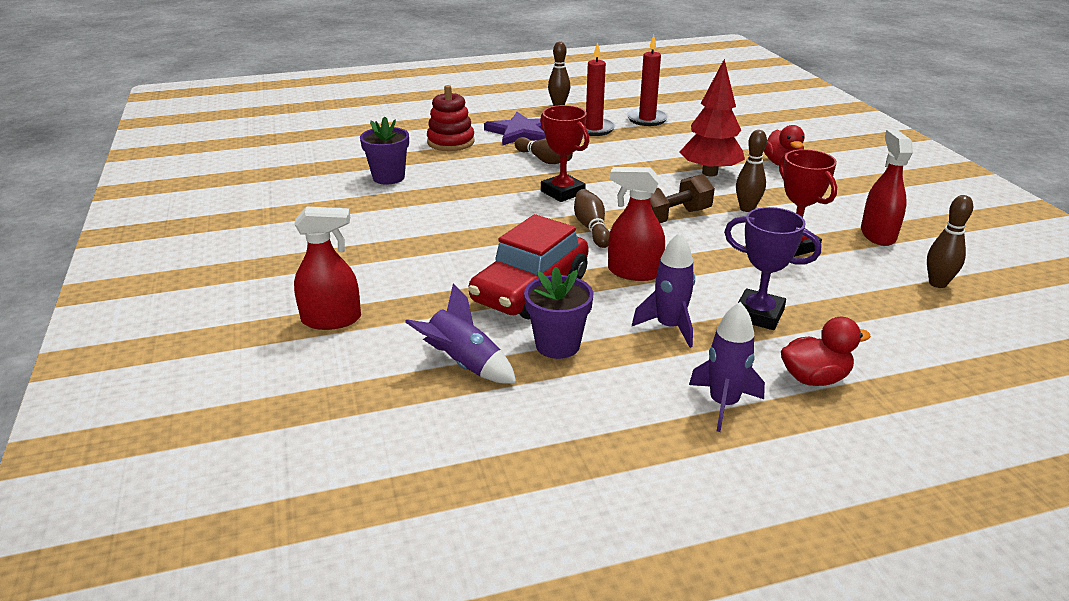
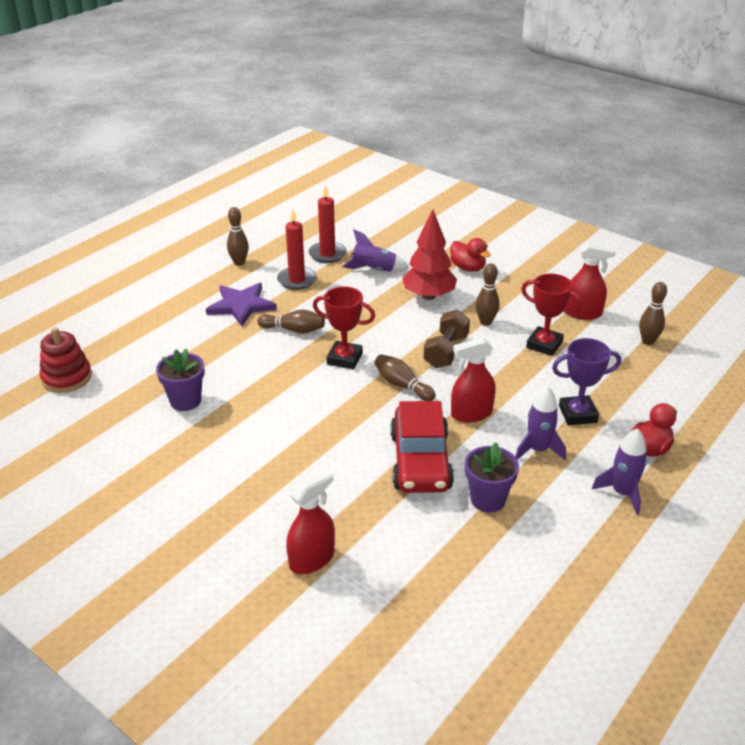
camera: 35 degrees left, 5 degrees up
(451, 142) = (193, 339): red stacking toy -> red stacking toy (67, 377)
(464, 364) = (447, 546): purple rocket -> purple rocket (374, 270)
(877, 235) = (583, 313): red spray bottle -> red spray bottle turned 135 degrees clockwise

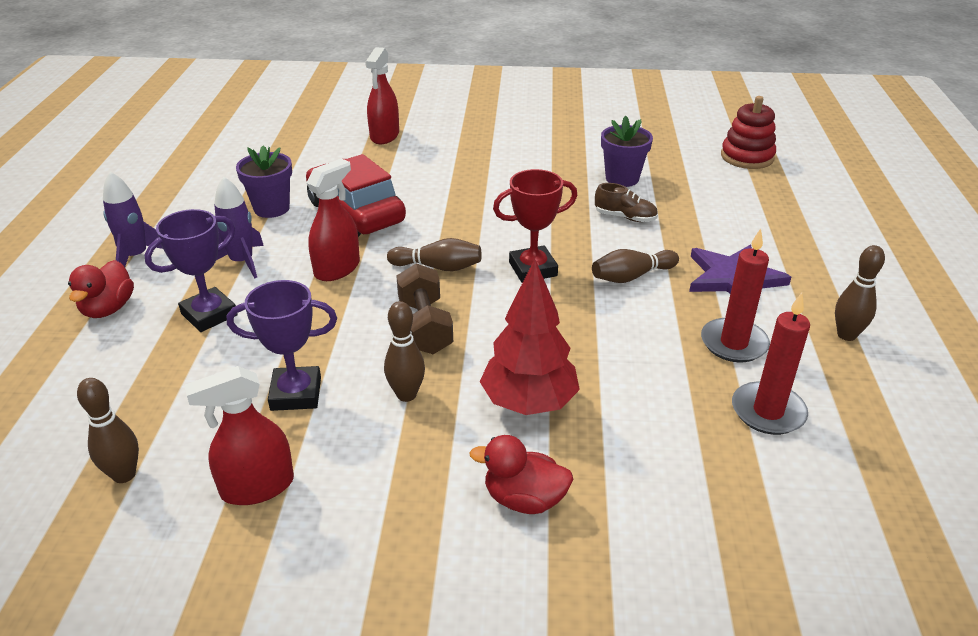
camera: 145 degrees right, 0 degrees up
(236, 368) = (625, 217): none -> brown shoe
(374, 270) = (661, 414): purple rocket -> none
(544, 344) = (296, 394): red trophy -> purple trophy

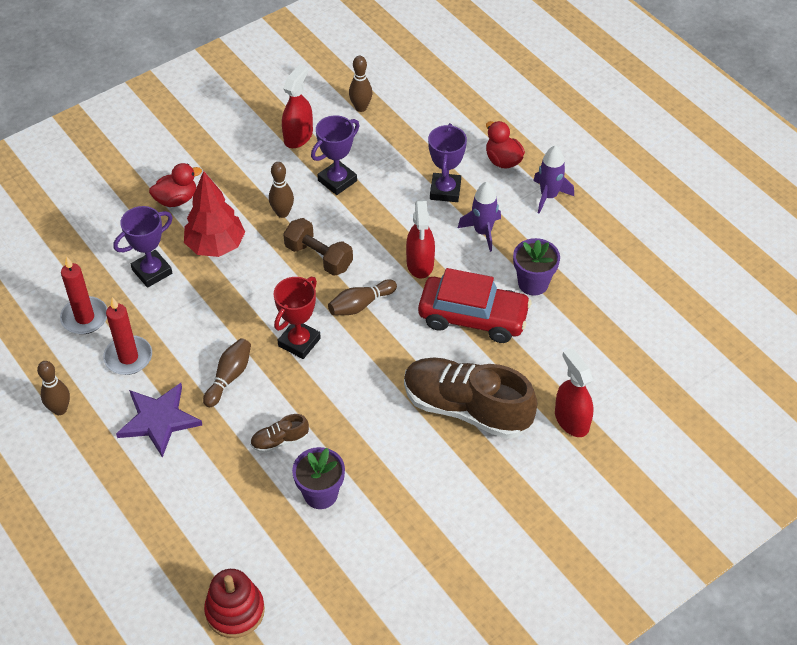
camera: 140 degrees right, 15 degrees up
(448, 170) = (466, 408): none -> brown shoe
(638, 418) = (152, 271): none -> purple trophy

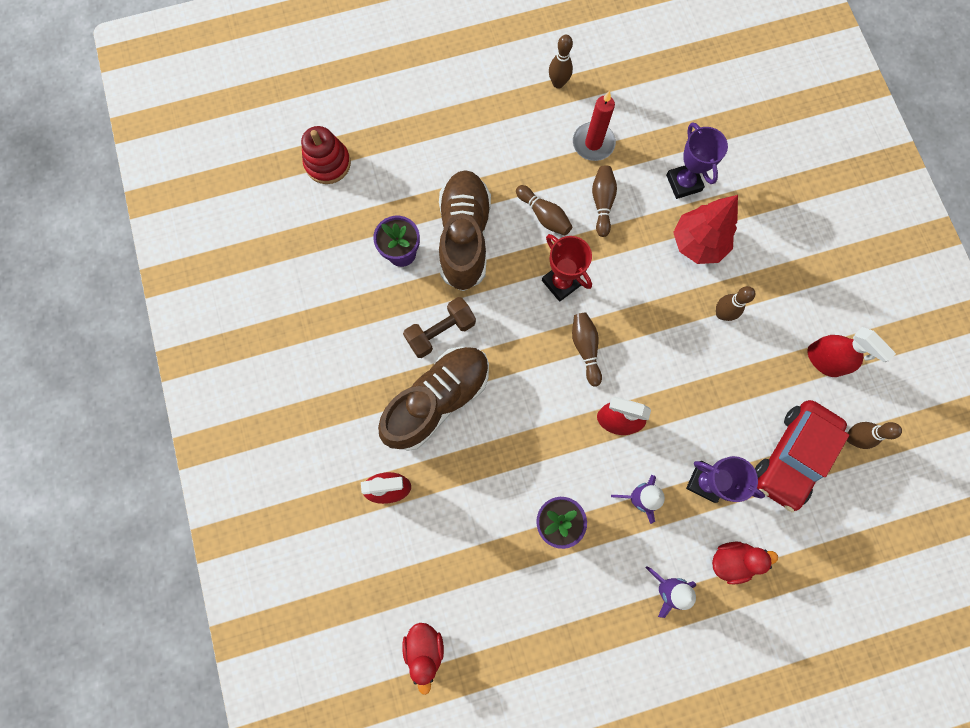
camera: 110 degrees right, 25 degrees up
(85, 317) = (648, 119): red candle -> none
(158, 420) = (520, 152): purple star -> none
(176, 199) = (768, 224): red duck -> red duck (425, 648)
(197, 332) = (602, 203): none -> brown bowling pin
(280, 441) = (464, 237): brown shoe -> brown shoe, size x2.36
(319, 257) = (655, 330): brown dumbbell -> brown dumbbell (441, 332)
(337, 181) = (750, 378): purple trophy -> none
(473, 317) = (535, 446): red car -> red car (792, 456)

